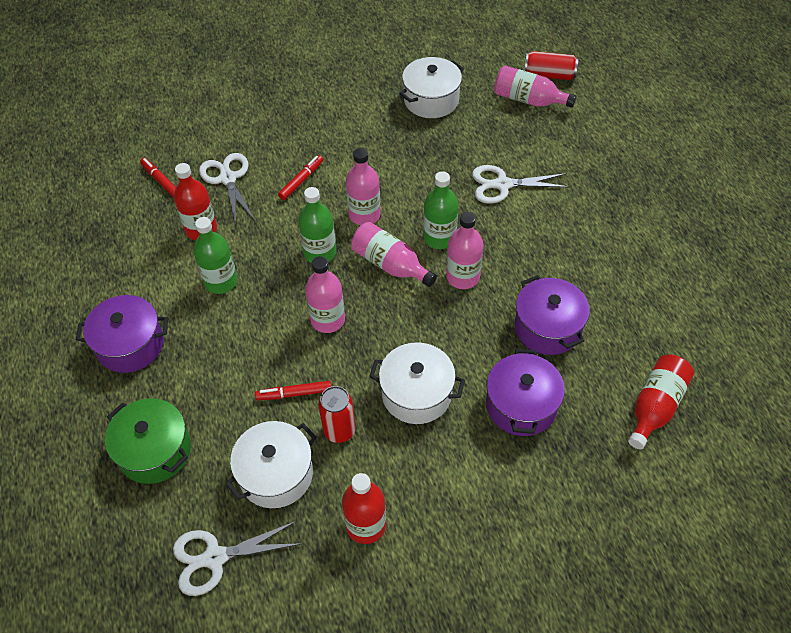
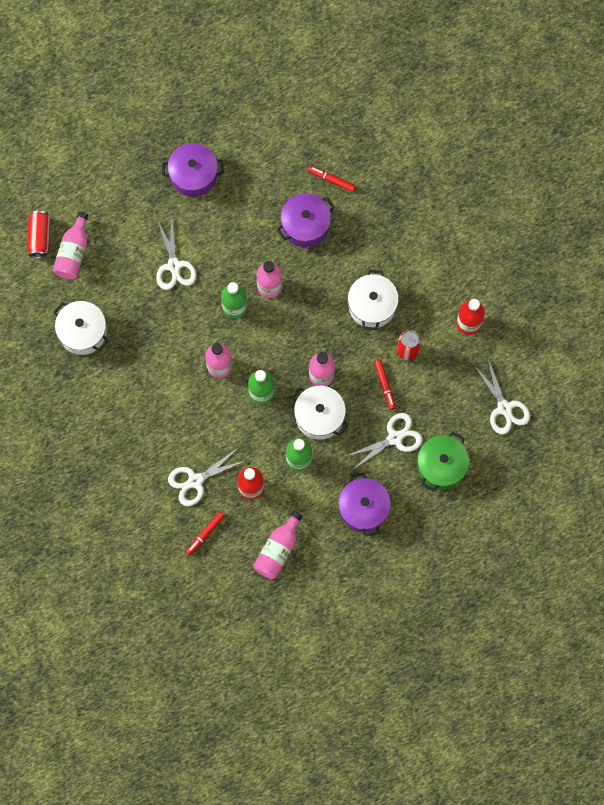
camera: 100 degrees left, 20 degrees up
(214, 396) = (395, 438): none -> white scissors
(276, 474) = (444, 384): white pot -> white pot (319, 416)
(301, 180) = (190, 421): red marker -> red marker (331, 180)
(390, 264) = (265, 339): pink bottle -> pink bottle (278, 550)
(521, 405) = (370, 238): purple pot -> purple pot (193, 175)
(655, 406) = (357, 156): red bottle -> none

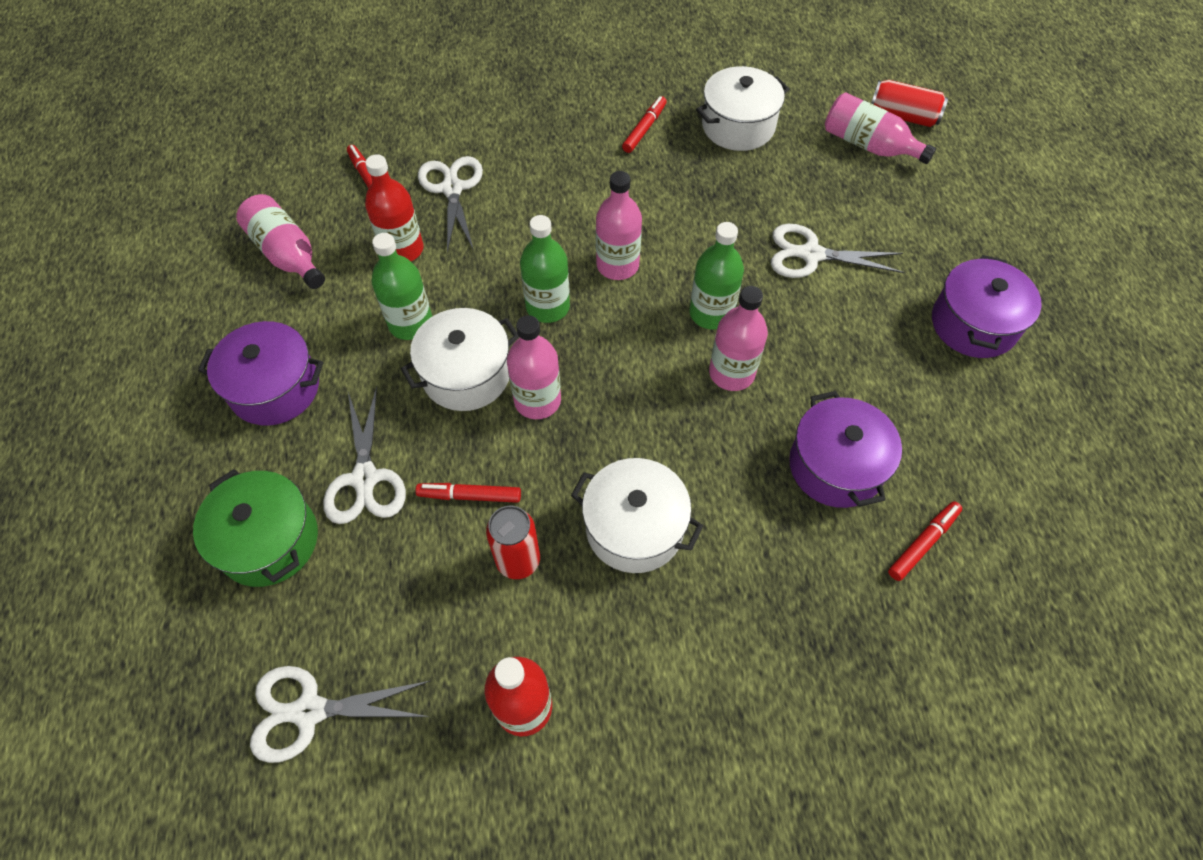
camera: 110 degrees right, 15 degrees down
(105, 387) = (644, 129): none -> red marker

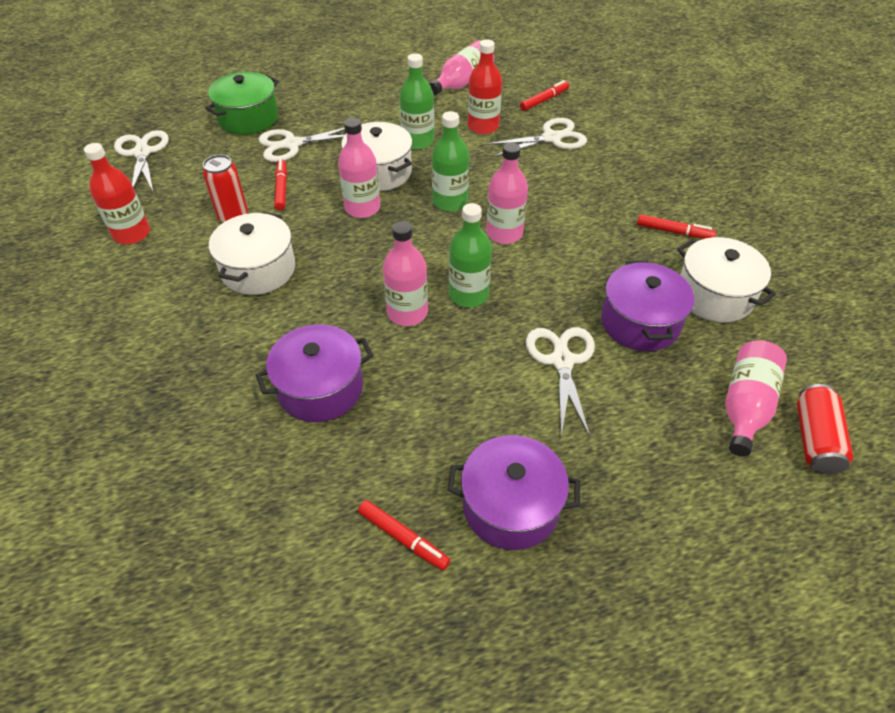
camera: 80 degrees right, 10 degrees down
(275, 388) = (355, 99): purple pot -> purple pot (640, 322)
(923, 543) = (245, 455): red marker -> red marker (403, 538)

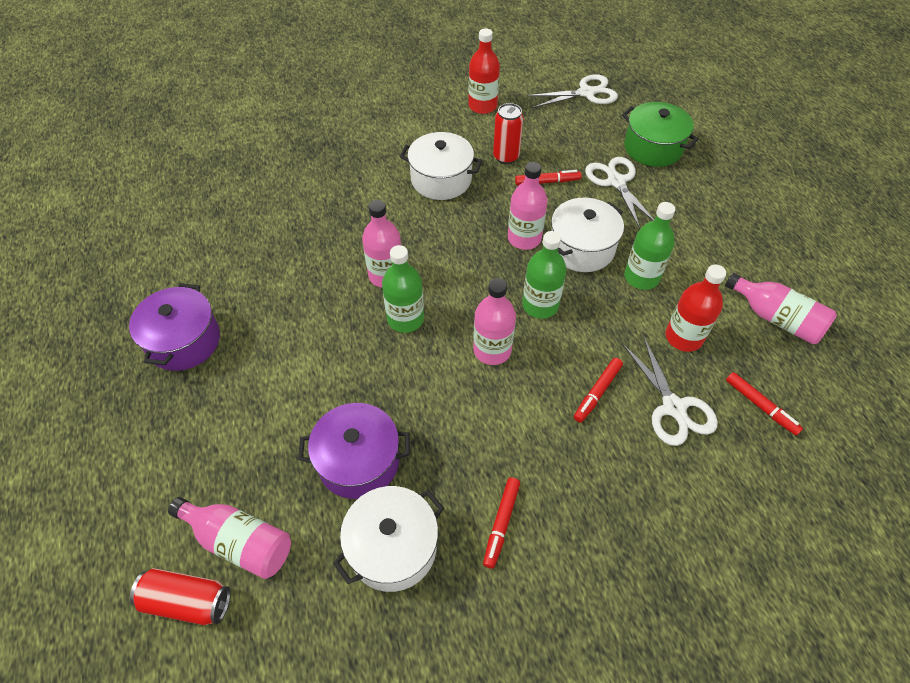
camera: 90 degrees right, 5 degrees up
(320, 388) = (312, 227): purple pot -> none
(403, 538) = (177, 279): red marker -> red marker (597, 392)
(562, 361) = (317, 387): white scissors -> none

